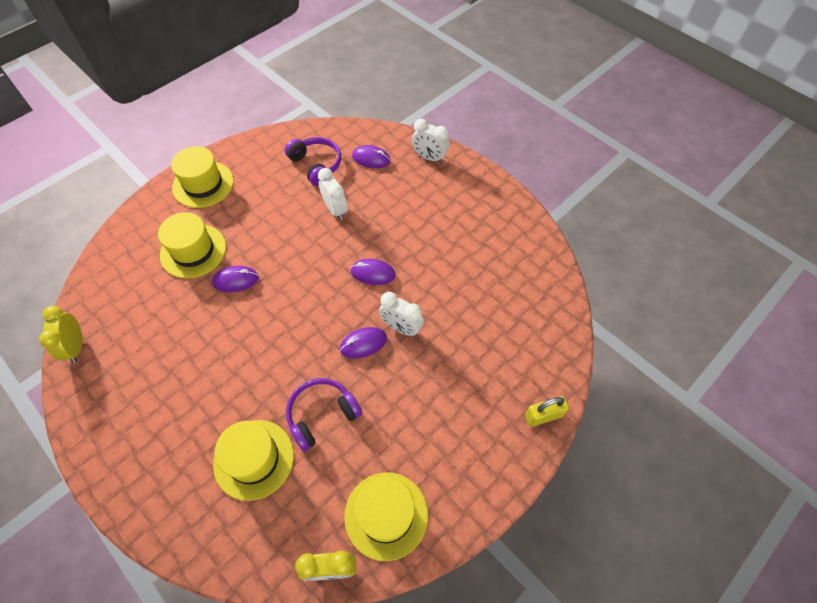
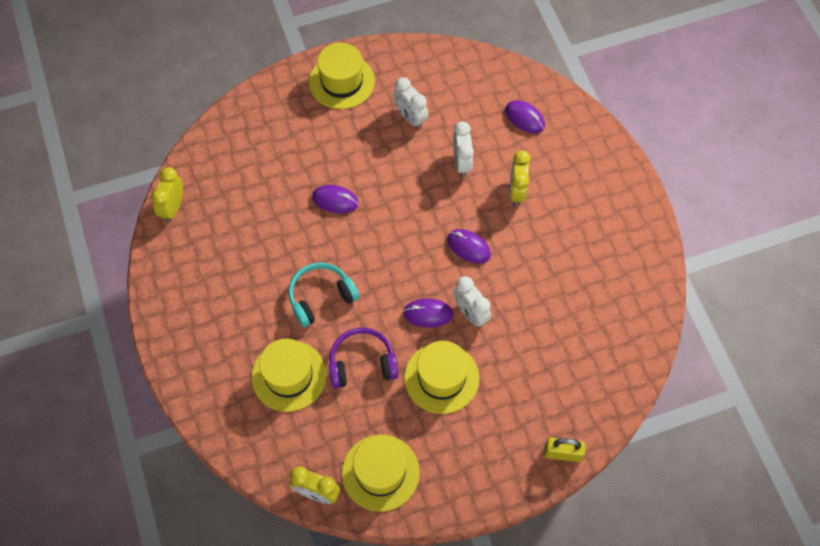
camera: 25 degrees right, 5 degrees up
(193, 251) = (306, 153): yellow hat -> yellow hat (441, 378)
(256, 370) = (321, 297): none -> turquoise headphones
(316, 165) = (464, 103): purple headphones -> none
(392, 214) = (516, 191): none -> yellow clock
(429, 158) = (588, 141): white clock -> white clock (410, 117)

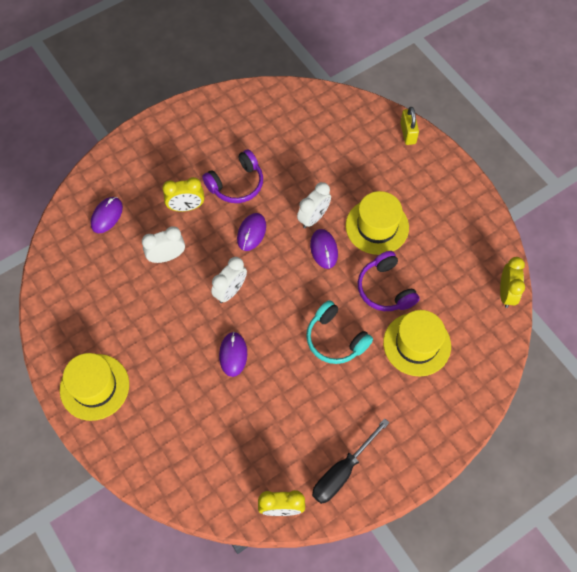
camera: 105 degrees left, 0 degrees up
(186, 267) = (342, 471): none -> black screwdriver
(380, 472) = (471, 251): yellow hat -> none
(410, 117) = (125, 312): white clock -> white clock (230, 291)
(534, 246) = (236, 184): none -> purple headphones

